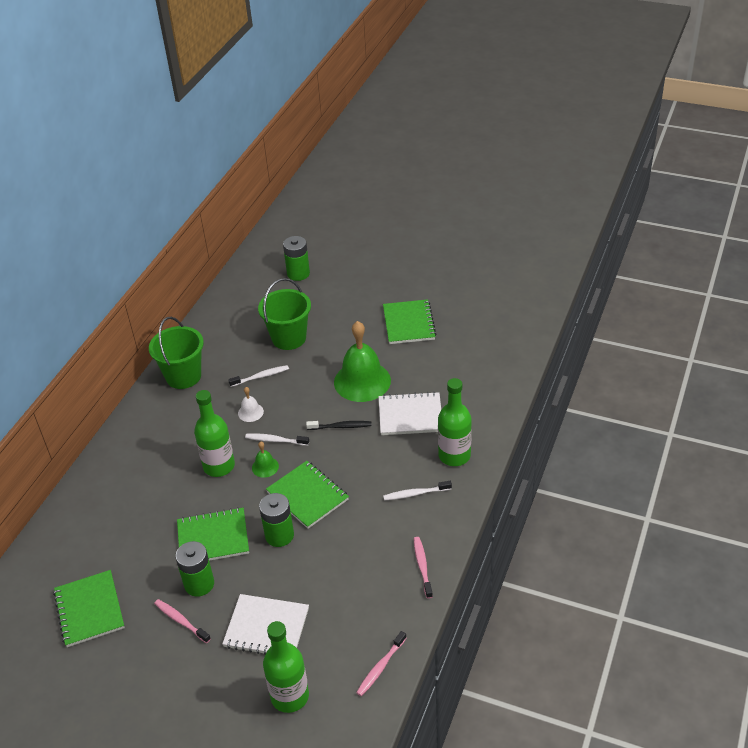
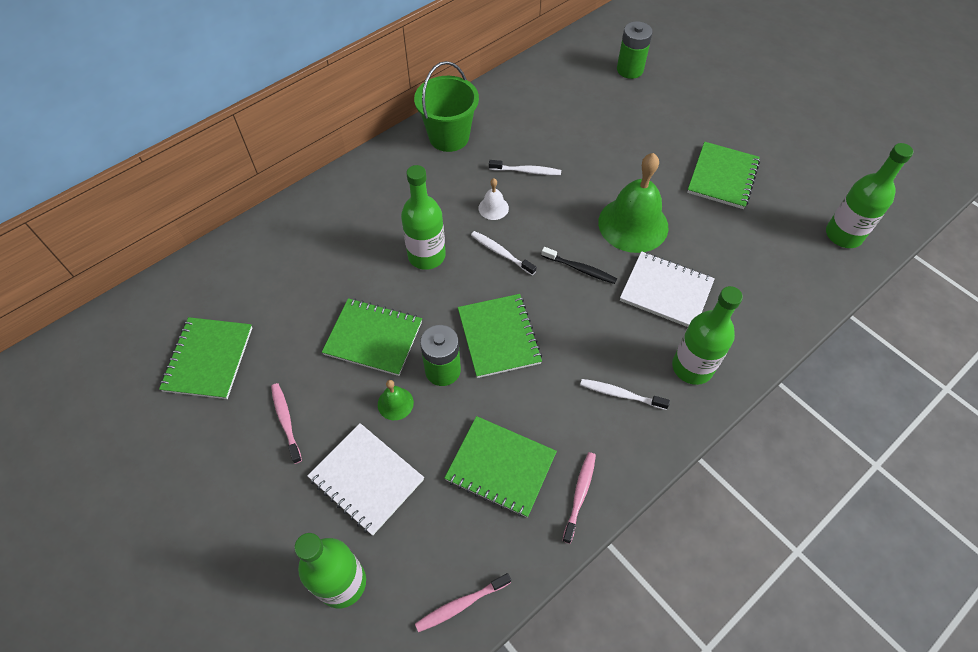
camera: 25 degrees right, 15 degrees up
(199, 584) = (329, 386): green battery -> none
(265, 467) = (473, 279): green bell -> green bell (395, 403)
(289, 338) = (580, 139): green bucket -> none
(358, 575) = (500, 467): none -> green notebook
(511, 329) = (843, 235): none -> green bottle

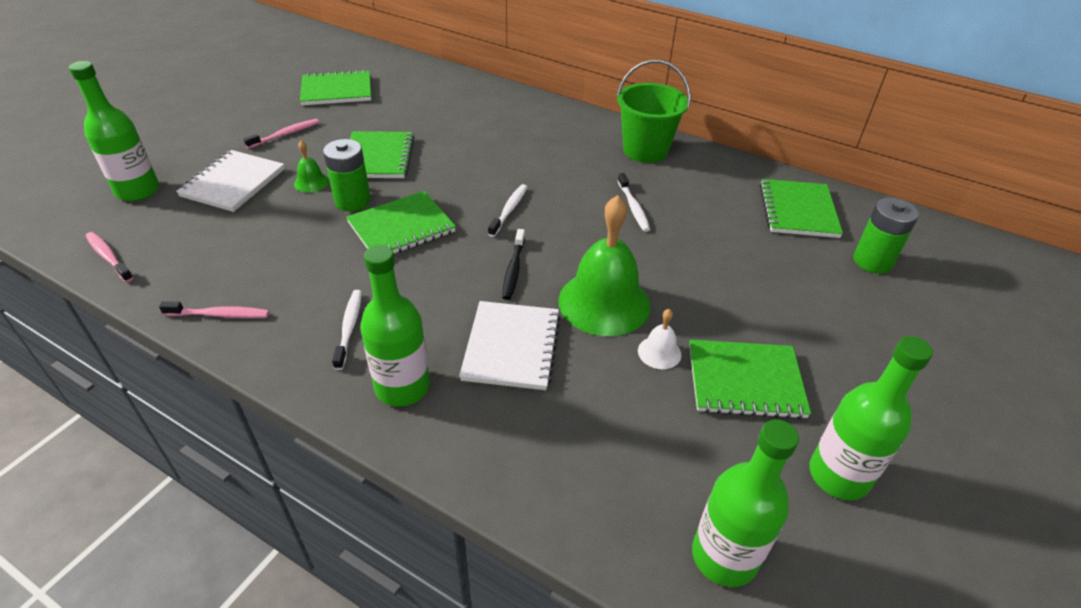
camera: 70 degrees right, 15 degrees down
(426, 256) = (483, 166): green bottle -> green bottle (838, 475)
(493, 208) = (567, 194): white bell -> white bell (659, 352)
(500, 467) = (249, 255): green notebook -> green notebook (798, 210)

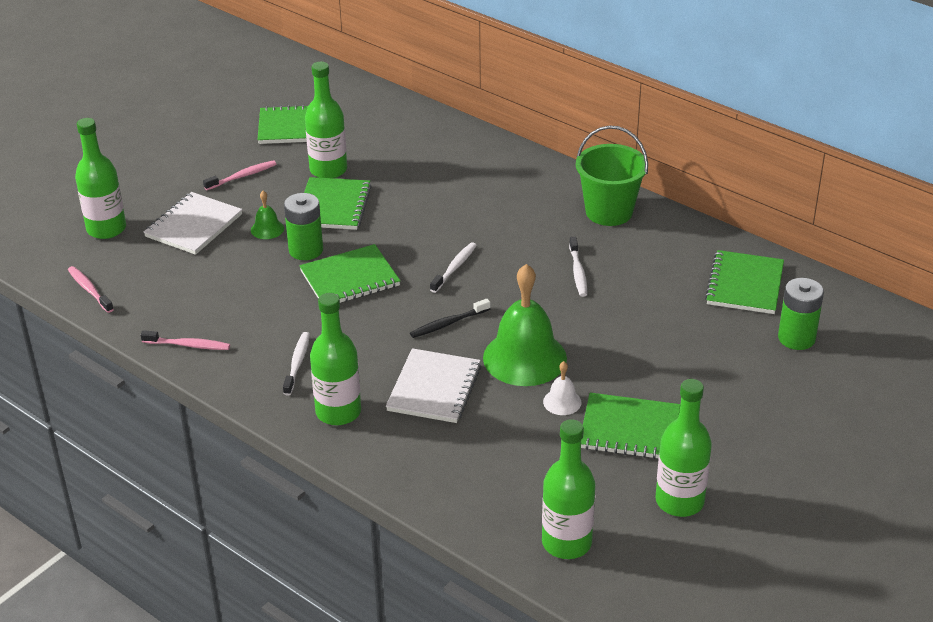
camera: 10 degrees right, 5 degrees down
(371, 125) = (328, 170): none -> green bottle
(513, 269) = (448, 323): black toothbrush -> black toothbrush turned 45 degrees clockwise

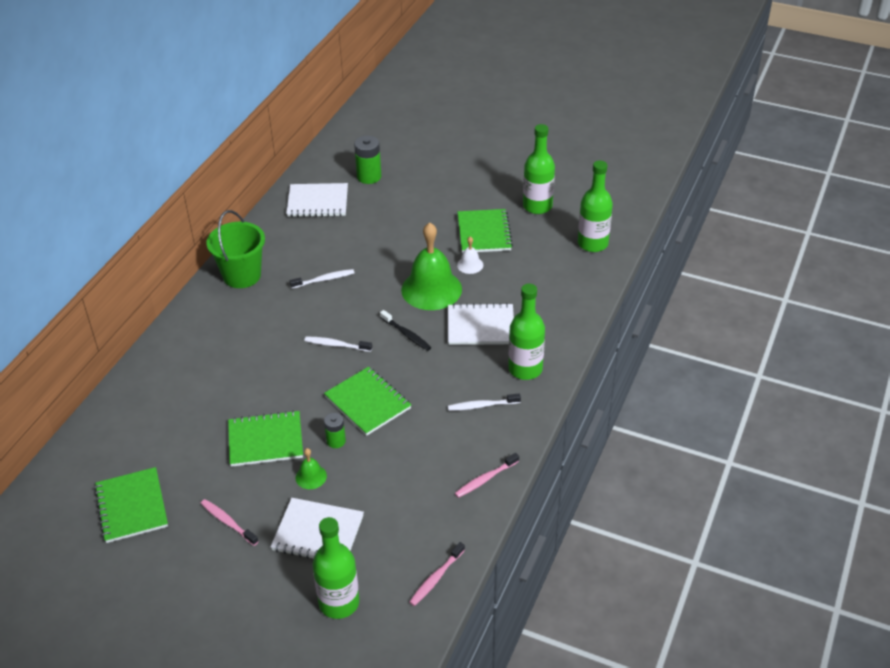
camera: 105 degrees left, 5 degrees up
(188, 345) = (485, 479): pink toothbrush -> pink toothbrush turned 120 degrees counterclockwise
(306, 250) = (336, 441): green battery -> green battery, size x0.62
(328, 170) = (207, 459): green bottle -> none
(744, 285) = (317, 202): green notebook -> white notebook

